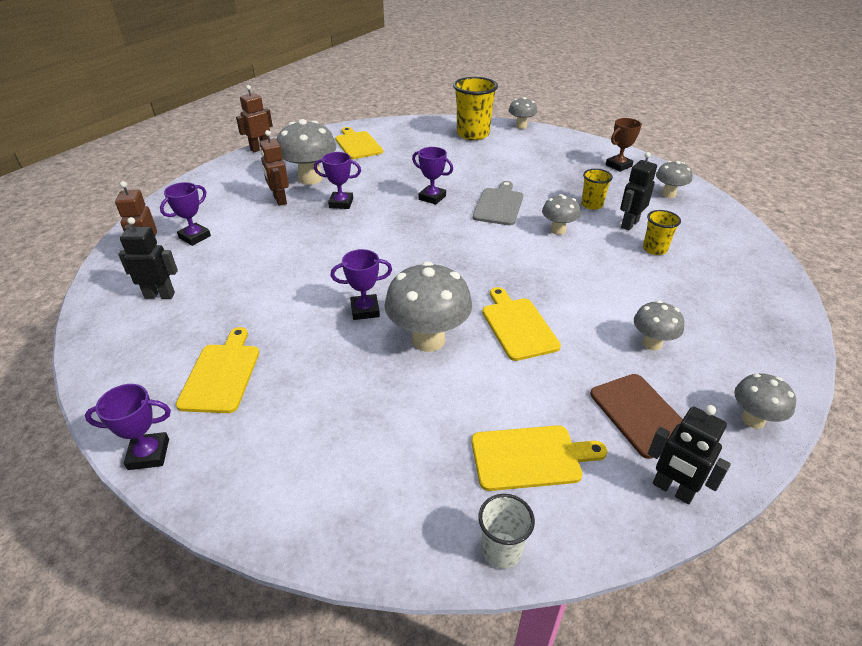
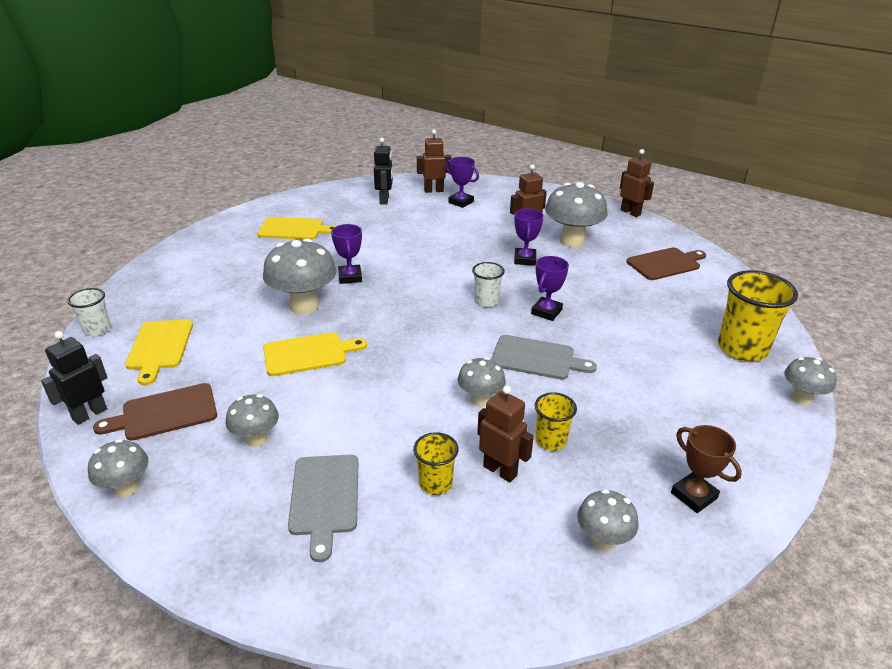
camera: 90 degrees right, 5 degrees down
(148, 454) = (235, 217): purple trophy -> none
(357, 144) = (665, 263): yellow cutting board -> brown cutting board
(415, 225) = (486, 301): none -> white cup
(629, 224) = (500, 470): black robot -> brown robot
(696, 297) = (324, 498): none -> grey cutting board

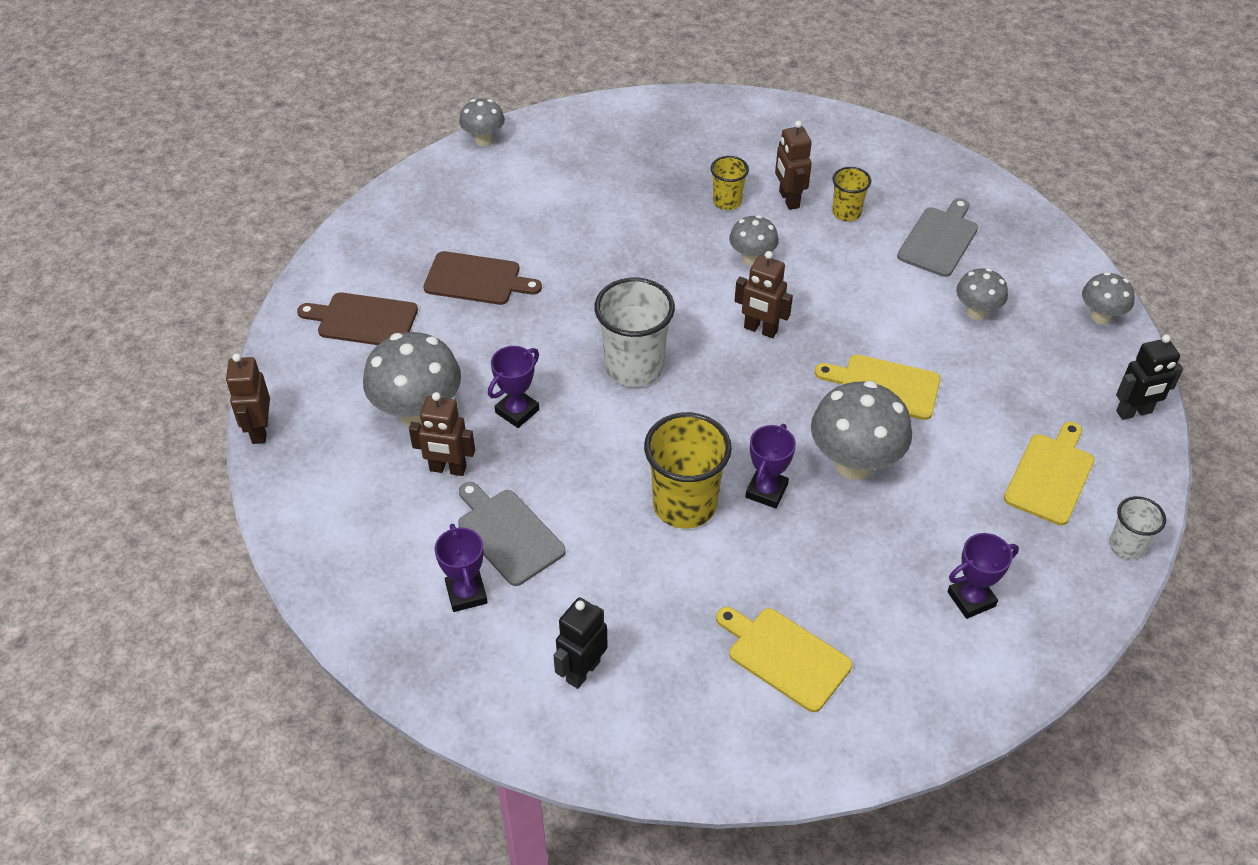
camera: 145 degrees left, 15 degrees up
(165, 413) = (1057, 379): brown cutting board -> brown cutting board (476, 279)
(433, 190) = (476, 657): brown robot -> brown robot (760, 330)
(486, 301) = (634, 367): white cup -> white cup, size x1.84
(536, 358) = (658, 274): grey cutting board -> grey cutting board (508, 534)
(546, 312) = (585, 321): purple trophy -> purple trophy (971, 599)
(602, 541) = (761, 132): grey mushroom -> none
(694, 495) = (667, 126): brown trophy -> none
(742, 349) = (457, 195): yellow cup -> yellow cup (684, 505)

